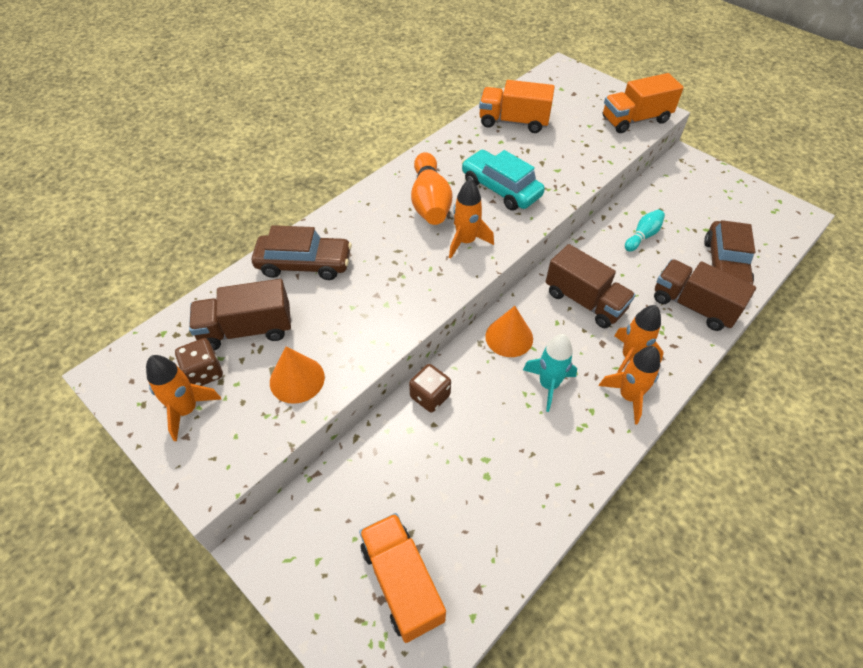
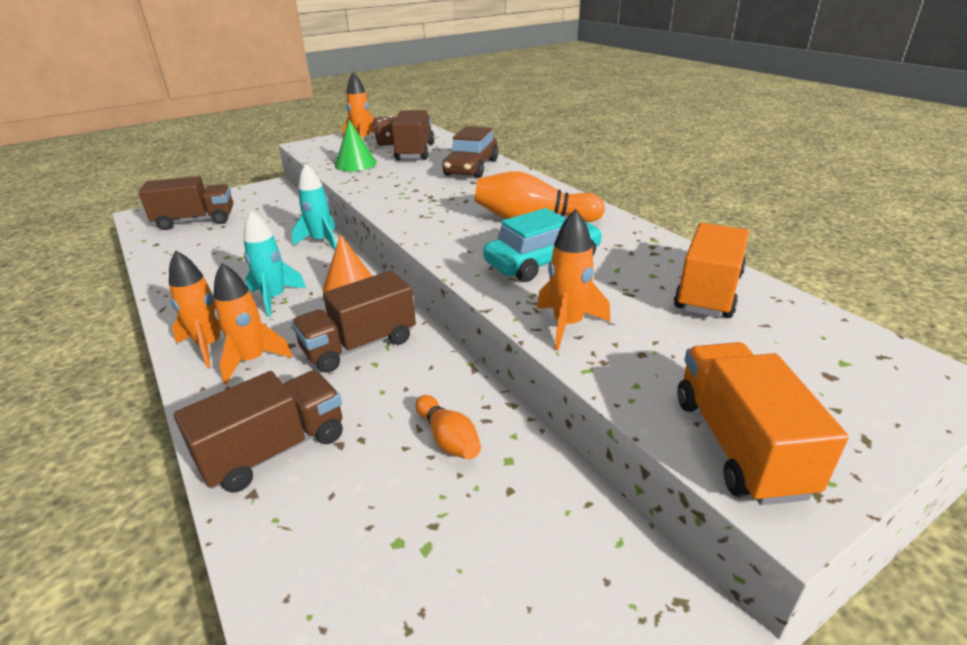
camera: 105 degrees right, 20 degrees down
(297, 379) = (355, 164): orange cone -> green cone
(402, 582) = (195, 221): orange truck -> brown truck
(430, 396) = (321, 241): brown dice -> turquoise rocket
(466, 241) = (458, 231): orange rocket -> orange rocket (568, 325)
(642, 236) = (448, 439): turquoise bowling pin -> orange bowling pin
(724, 265) = (323, 535): brown car -> none

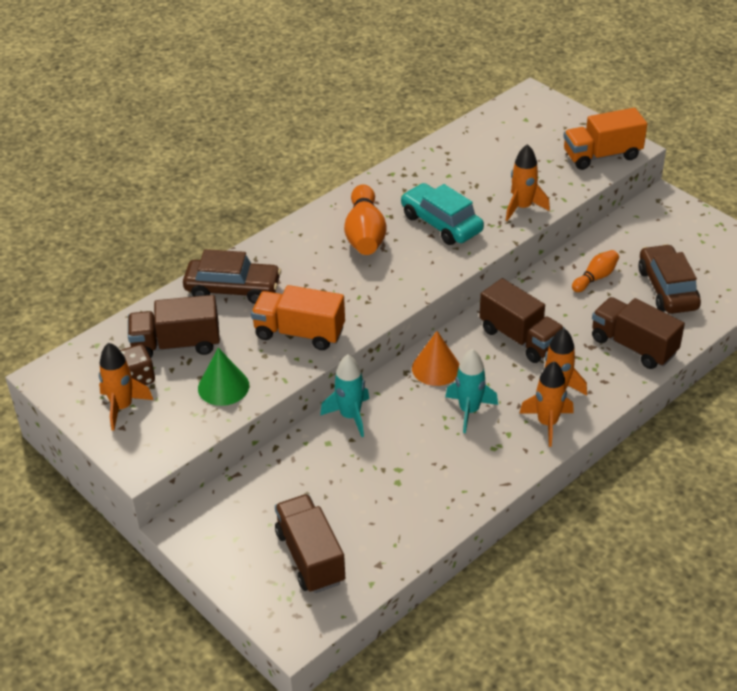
camera: 100 degrees left, 10 degrees up
(382, 534) = (667, 289): none -> brown car
(708, 292) = (465, 154): orange truck -> orange truck (299, 333)

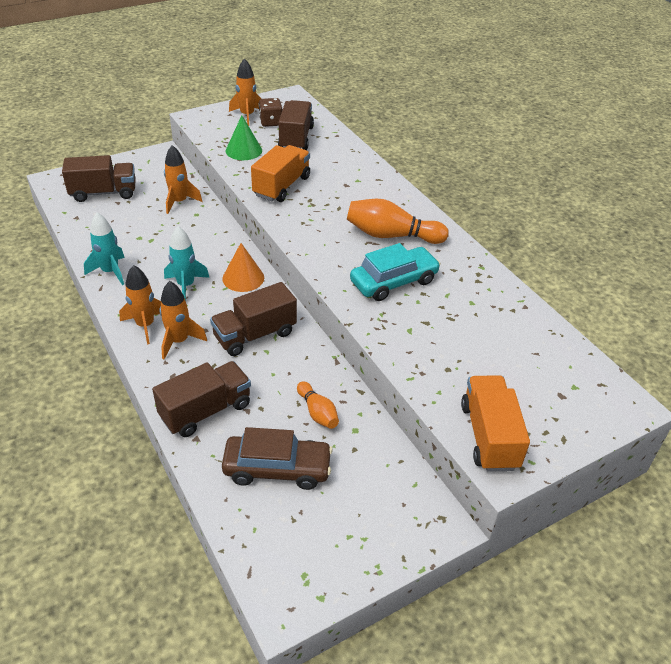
camera: 100 degrees right, 0 degrees up
(233, 289) = (345, 165): brown car -> none
(350, 416) = (215, 227): turquoise rocket -> turquoise rocket (110, 272)
(522, 207) = (403, 342): orange rocket -> orange rocket (179, 202)

